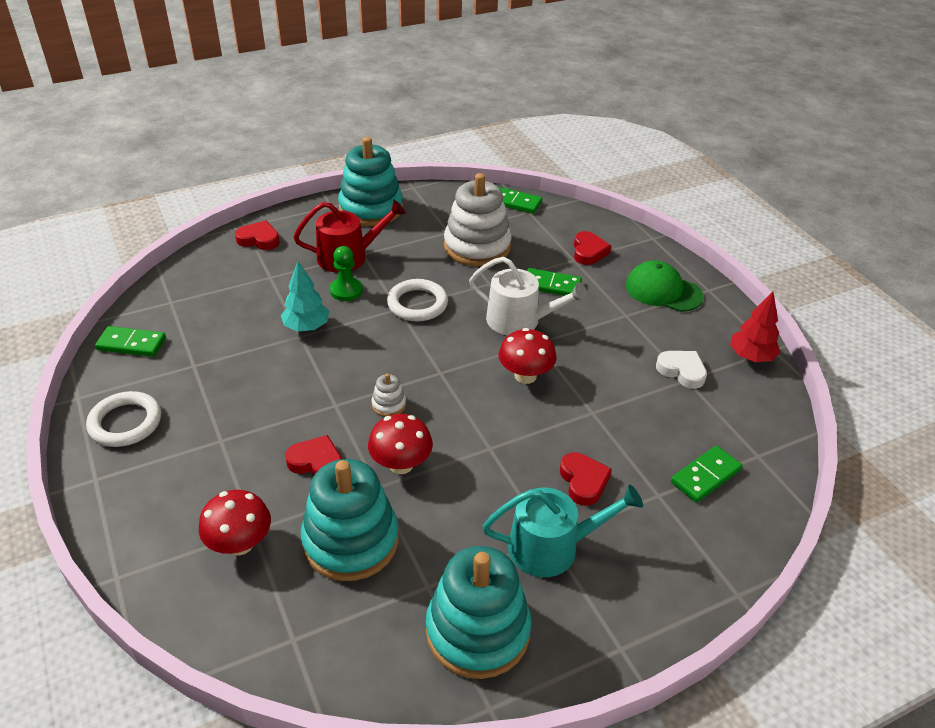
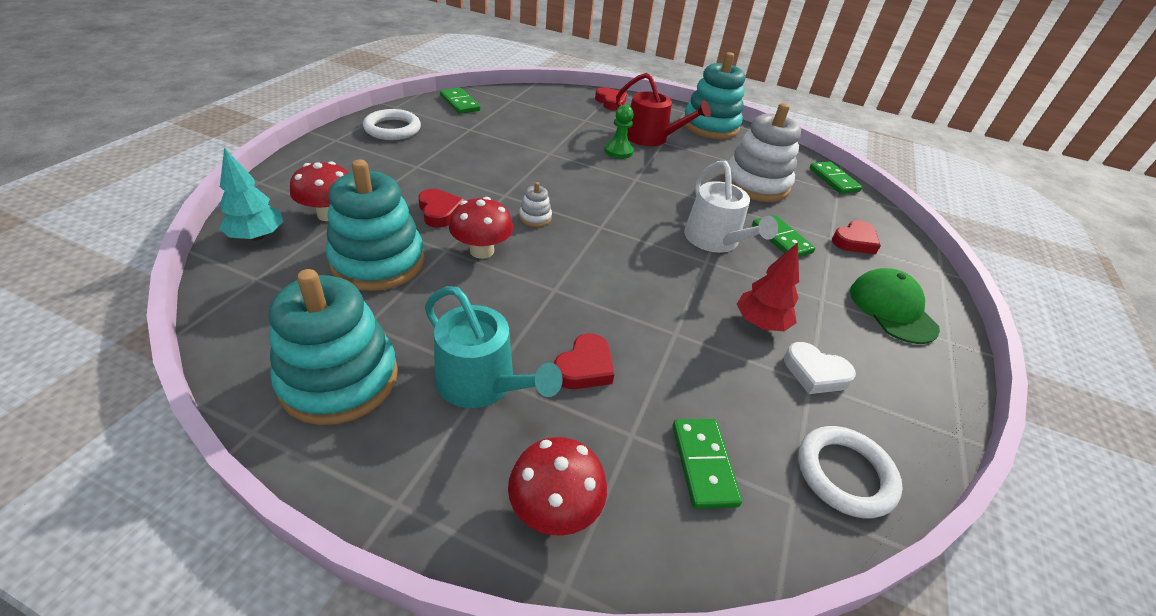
camera: 45 degrees right, 0 degrees up
(306, 327) = (561, 152): turquoise tree -> turquoise tree (257, 236)
(417, 304) = (653, 185): white ring -> white ring (845, 474)
(525, 376) = (660, 272): red mushroom -> red mushroom (554, 509)
(682, 371) = (815, 373): white heart -> white heart turned 120 degrees clockwise
(705, 476) = (703, 464): green domino -> green domino turned 75 degrees clockwise
(751, 357) = (920, 422): red tree -> red tree (760, 323)

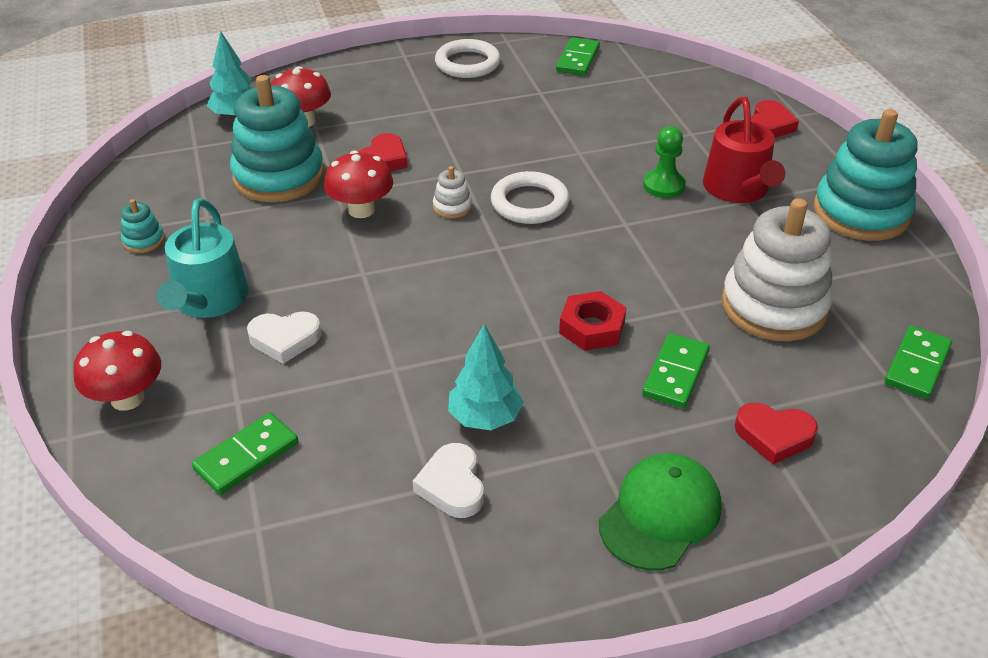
camera: 55 degrees right, 0 degrees up
(339, 379) = (143, 240): turquoise stacking toy -> turquoise stacking toy, size x0.41
(584, 367) = (285, 339): red heart -> white heart
(715, 240) = (592, 327): white watering can -> red nut
(760, 323) = (485, 417): red tree -> turquoise tree
(845, 474) = (327, 553): white ring -> white ring (529, 203)

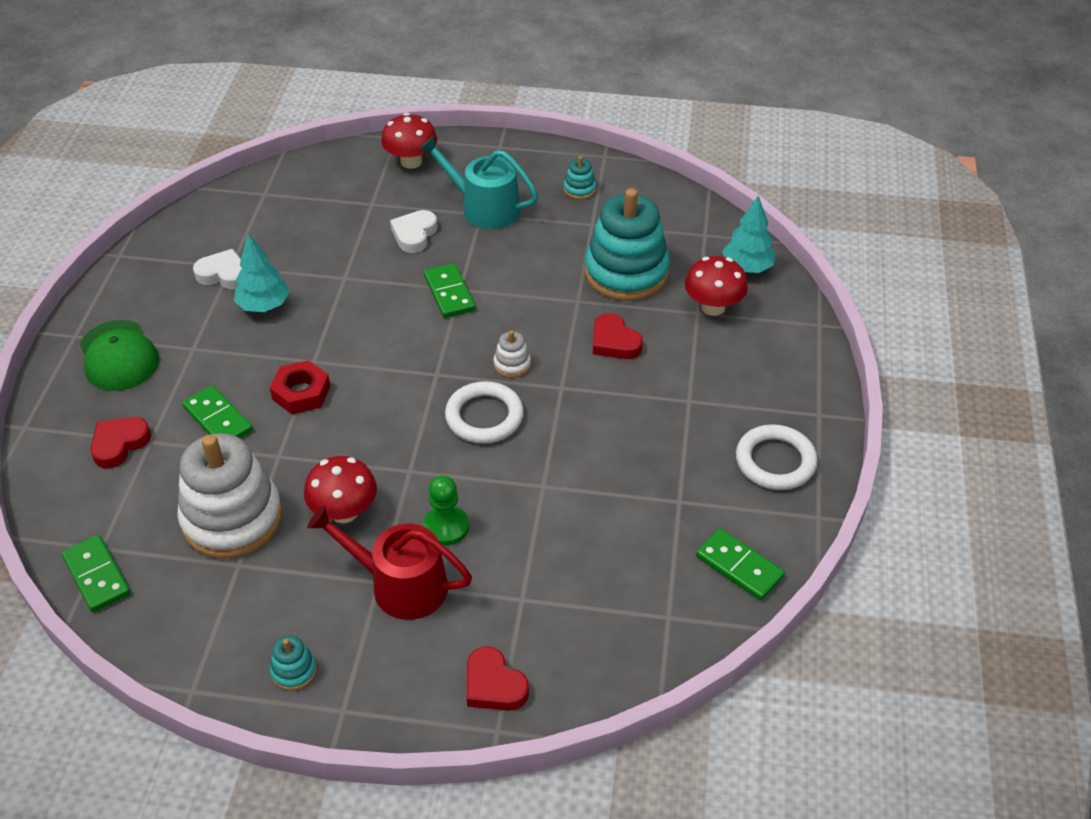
camera: 115 degrees right, 5 degrees up
(246, 456) = (321, 199): green domino -> green domino (449, 293)
(361, 210) = (544, 308): red mushroom -> red mushroom (344, 512)
(861, 212) = (294, 670): turquoise stacking toy -> turquoise stacking toy, size x0.41

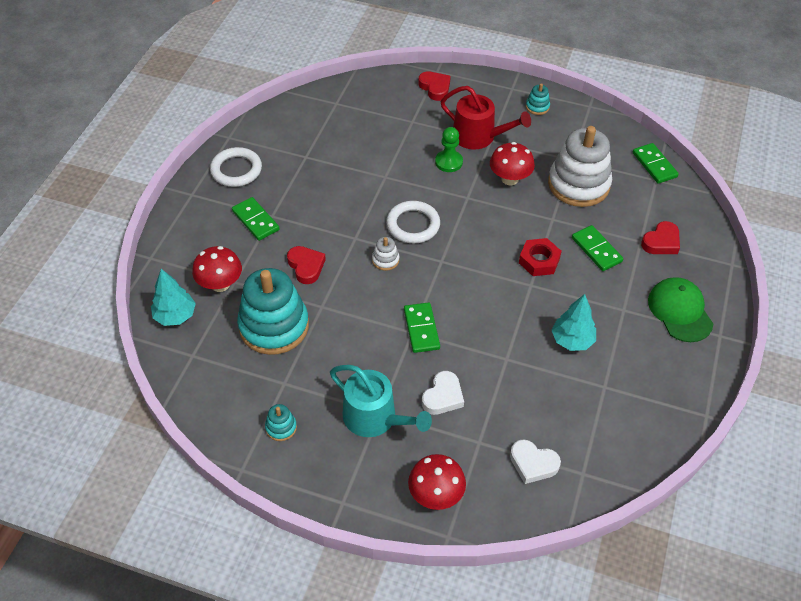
camera: 170 degrees left, 5 degrees up
(224, 274) = (609, 378): white heart -> white heart (533, 463)
(739, 567) = (287, 119): green domino -> green domino (255, 220)

